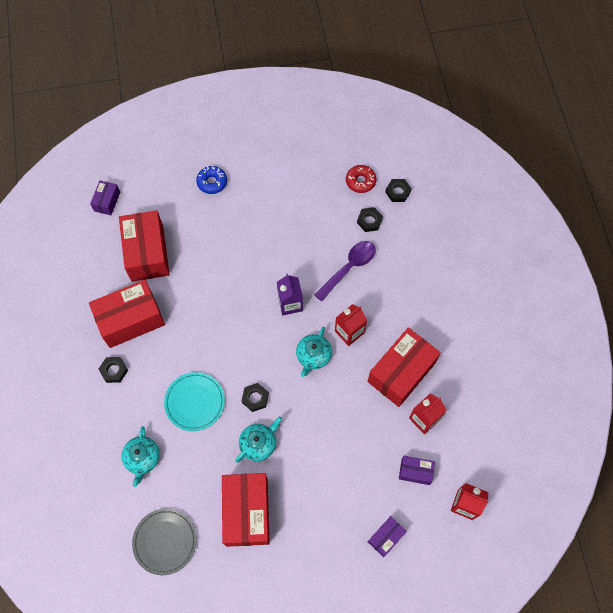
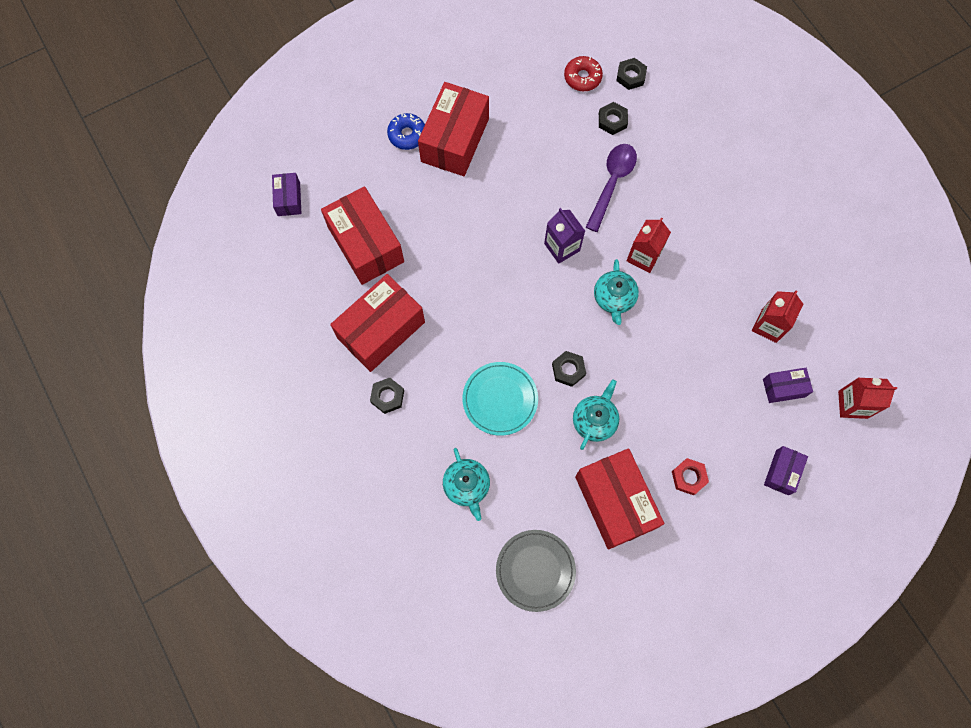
camera: 20 degrees left, 5 degrees up
(311, 514) = (689, 477): none -> red nut
(401, 372) = (722, 282): red box -> red box (455, 140)

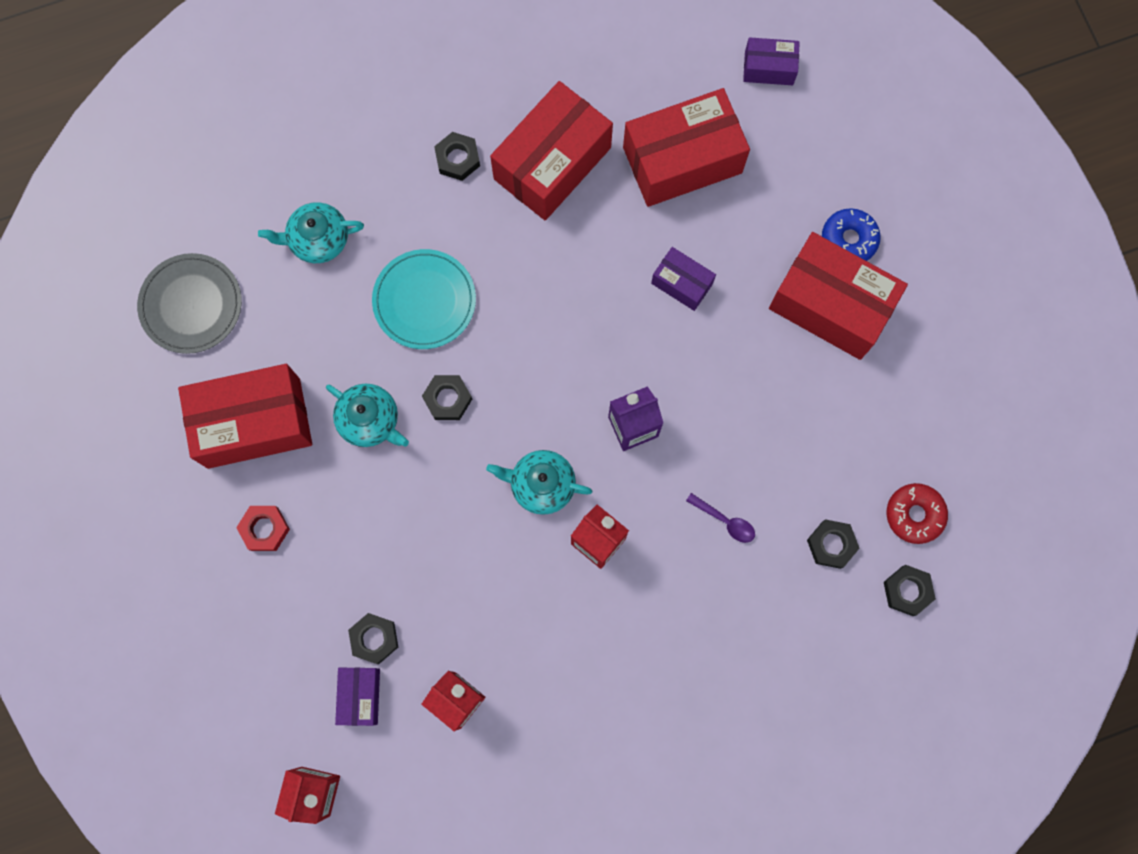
camera: 100 degrees right, 5 degrees up
(381, 330) = (552, 163): red box -> red box turned 75 degrees clockwise
(612, 183) = (725, 521): purple spoon -> purple spoon, size x0.50
(744, 386) = (374, 639): none -> black nut
(782, 472) = (242, 659): purple box -> purple box (682, 283)

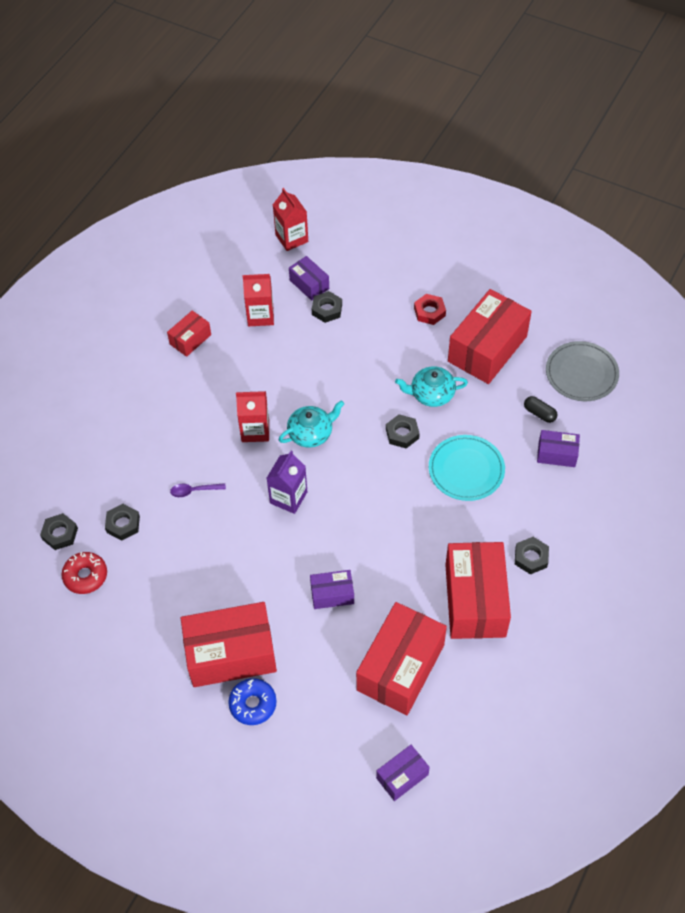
camera: 140 degrees right, 20 degrees down
(285, 298) = (539, 413): none -> black capsule
(318, 239) = (556, 454): turquoise teapot -> purple box
(567, 738) = (190, 339): none -> red box

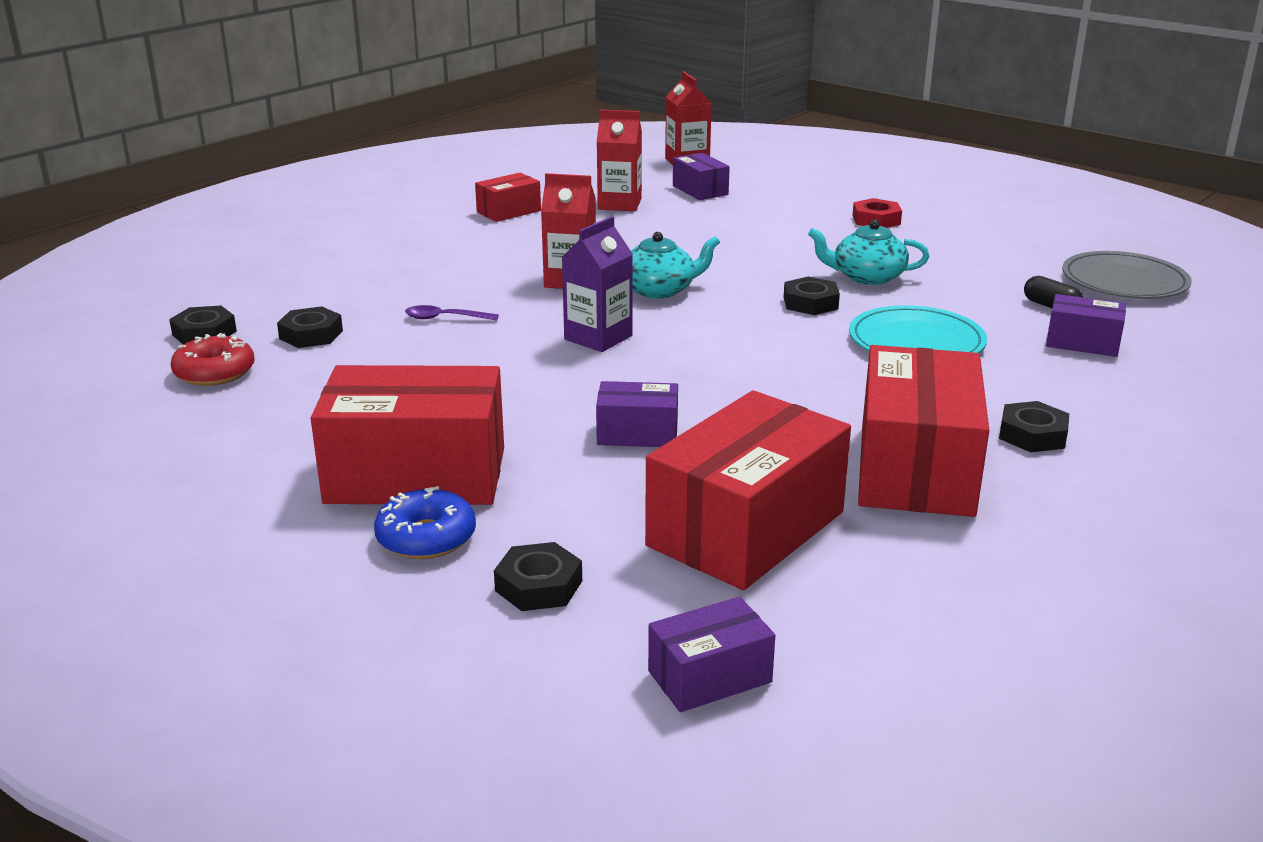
camera: 10 degrees right, 30 degrees down
(327, 309) = (719, 207): black nut -> black nut (538, 586)
(487, 349) = (965, 251): red box -> none

